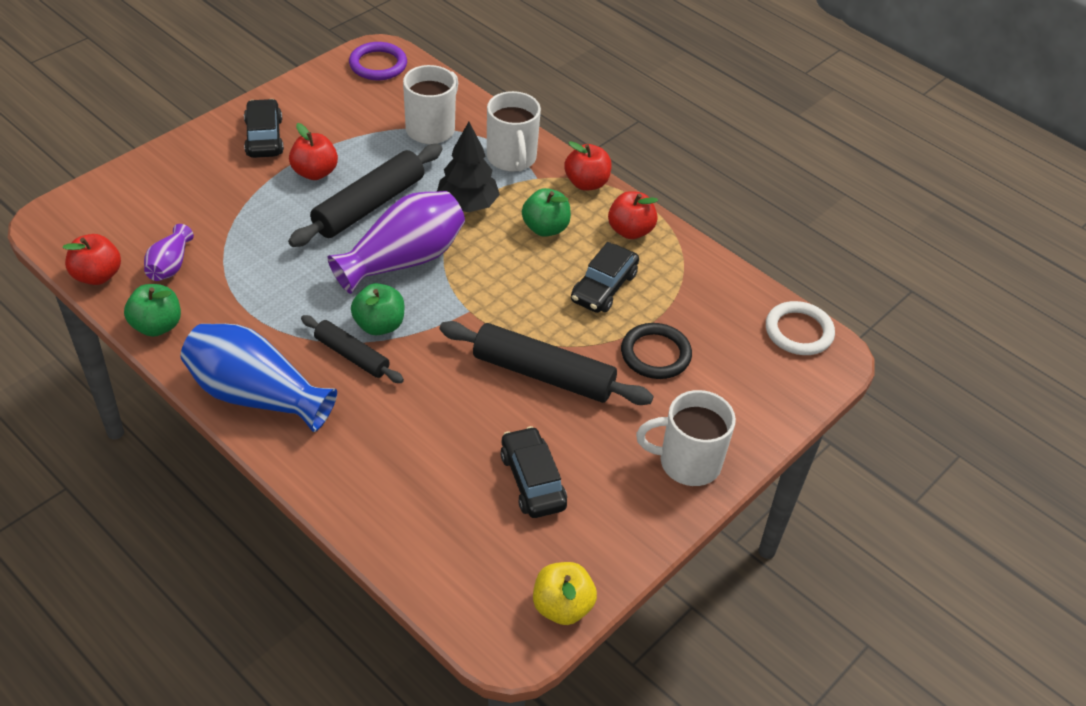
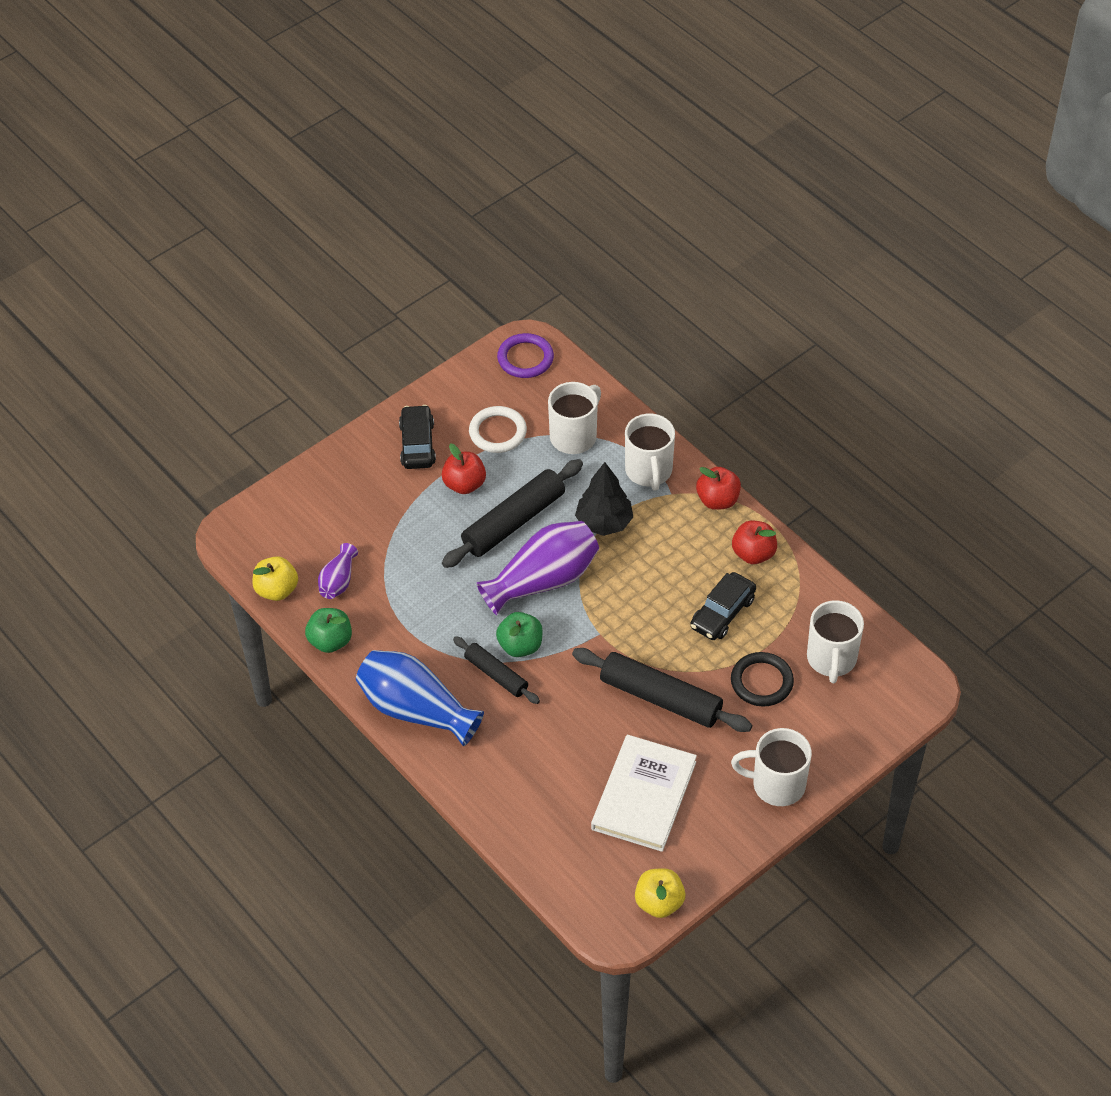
camera: 10 degrees right, 5 degrees up
(97, 276) = (277, 590): red apple -> yellow apple
(532, 480) = (644, 795): black car -> white book
(545, 228) = (674, 549): green apple -> none
(729, 329) = (831, 659): none -> white mug
(799, 331) = (895, 663): white ring -> white ring (497, 432)

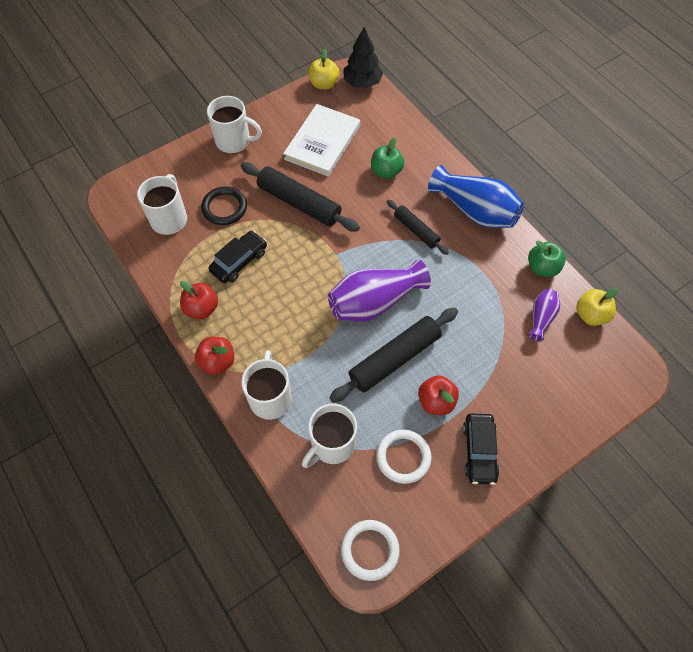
camera: 175 degrees left, 10 degrees up
(520, 646) = (397, 250): green apple -> green apple (386, 171)
(525, 358) = (370, 550): purple ring -> white ring
(604, 522) = (318, 350): black tree -> black tree (362, 83)

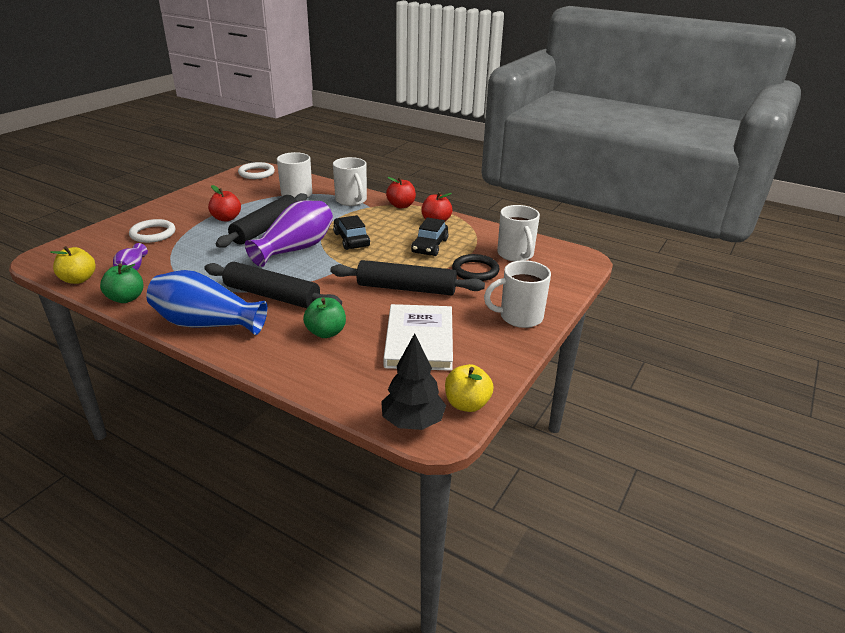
camera: 155 degrees right, 30 degrees down
(403, 457) = (245, 198): white ring -> white ring (153, 234)
(416, 230) = (272, 295): black rolling pin -> black rolling pin, size x1.70
(479, 451) = (189, 207): black car -> black car (351, 240)

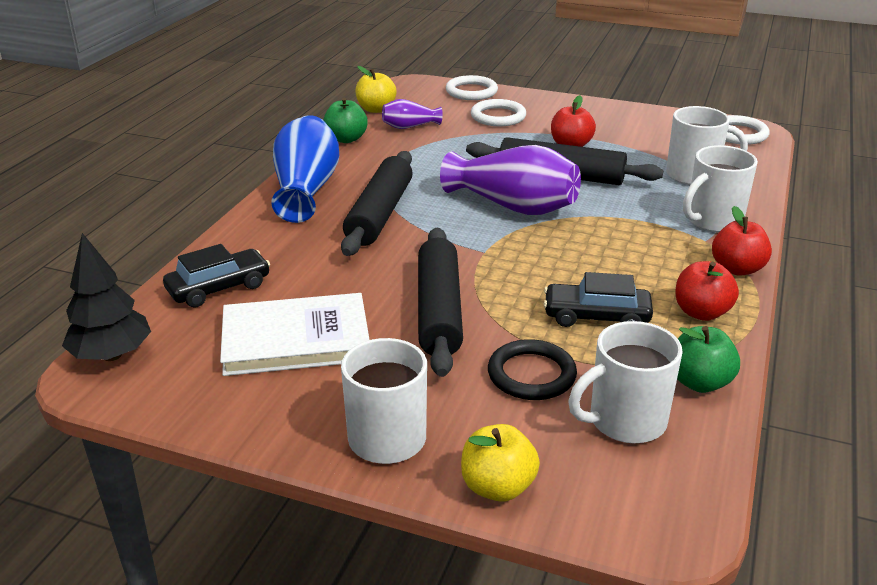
camera: 80 degrees right, 0 degrees up
(93, 236) = (471, 91): none -> white ring
(326, 332) = (302, 265): green apple -> green apple (699, 382)
(351, 240) = (570, 242): black car -> black car (219, 288)
(467, 404) = (144, 396): yellow apple -> yellow apple (497, 487)

